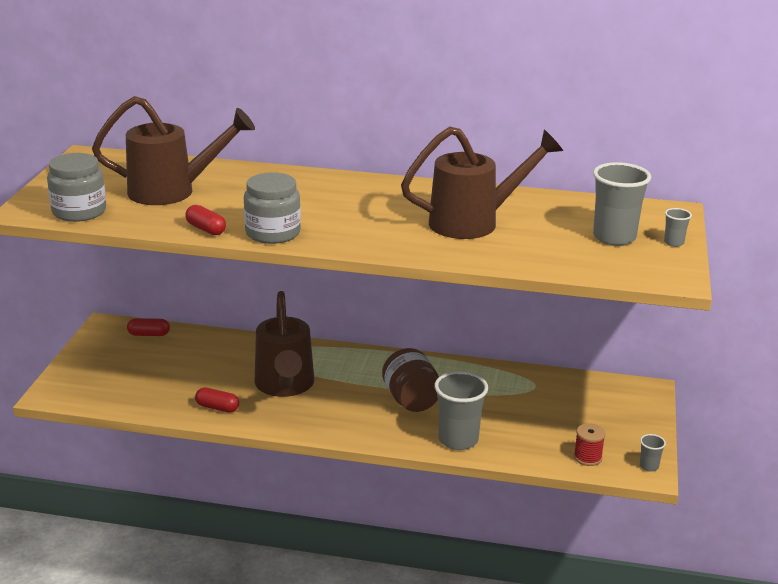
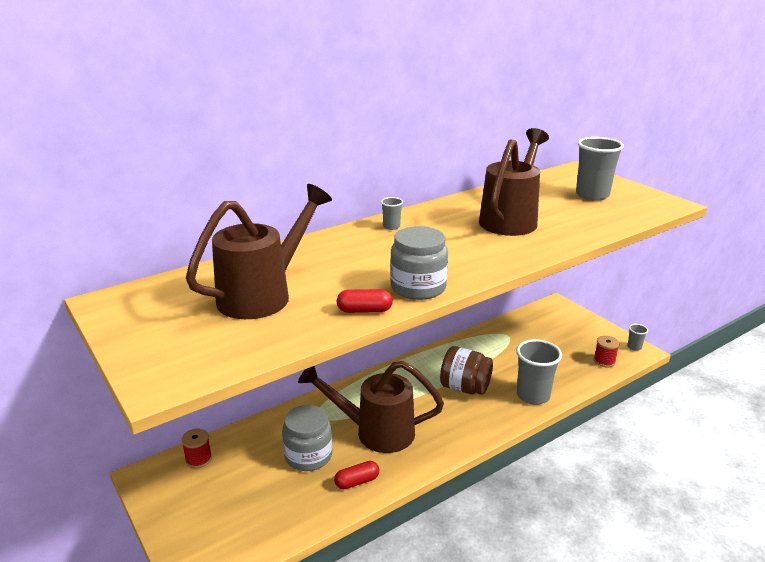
camera: 45 degrees left, 0 degrees up
(79, 211) = (218, 354): grey jar -> grey jar (308, 456)
(149, 334) = (198, 459): red capsule -> red spool
(285, 386) = (374, 431): brown watering can -> brown watering can turned 150 degrees clockwise
(674, 242) = (620, 185): grey cup -> grey cup (391, 226)

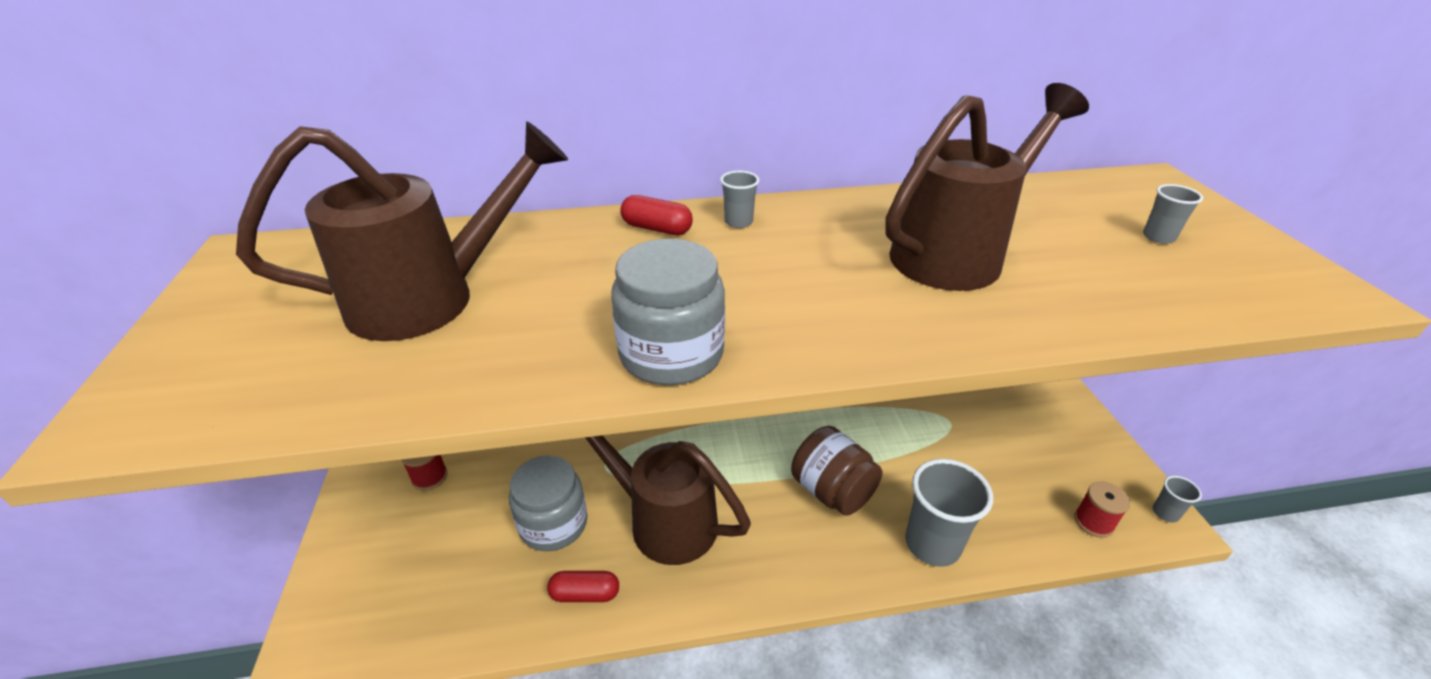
camera: 25 degrees right, 10 degrees up
(364, 310) = (539, 376): red capsule -> red capsule (657, 228)
(592, 195) = (1158, 237): grey cup -> grey cup, size x0.46

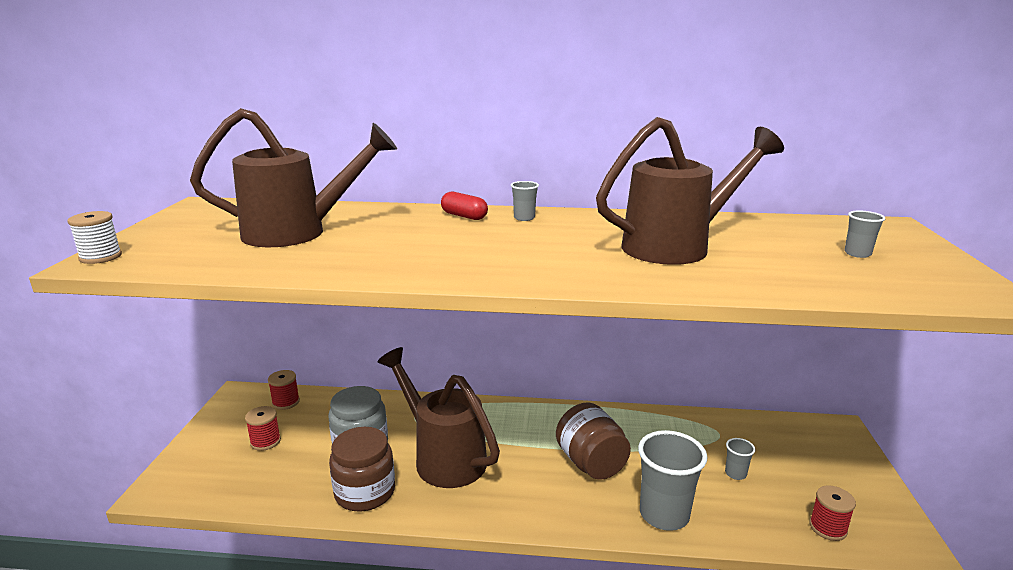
camera: 15 degrees right, 15 degrees down
(115, 411) = (100, 257): none -> white spool
(425, 545) = (265, 441): none -> red spool
(585, 594) = (365, 492): red capsule -> brown jar
(671, 354) = (429, 270): grey jar -> none
(1165, 513) = (906, 535): grey cup -> grey cup (735, 473)

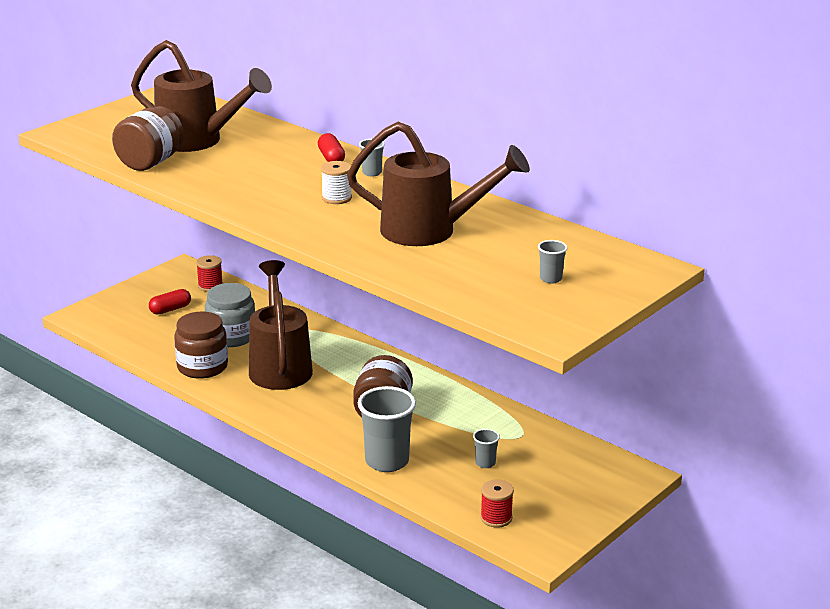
camera: 35 degrees right, 5 degrees up
(100, 257) = (65, 129): white spool -> white spool (336, 198)
(265, 441) = (170, 309): red spool -> red capsule
(269, 262) = (150, 162): none -> brown jar

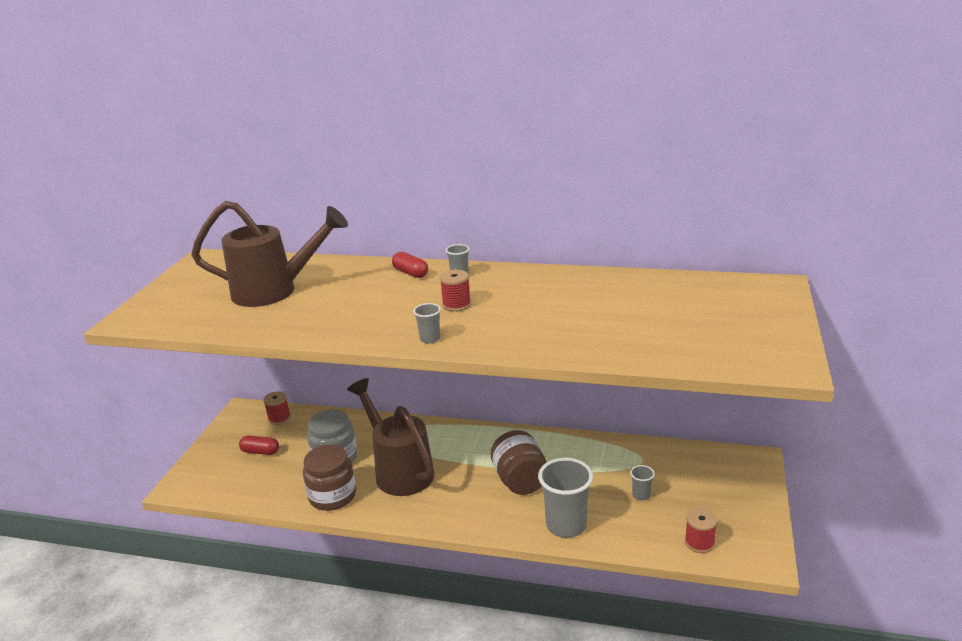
camera: 25 degrees left, 0 degrees up
(150, 162) = (248, 322): brown jar -> none
(170, 309) = (260, 452): red capsule -> red capsule turned 75 degrees clockwise
(336, 198) = (456, 305): white spool -> red spool
(431, 231) = (571, 309): brown watering can -> none
(550, 279) = (717, 319): grey cup -> grey cup (430, 339)

